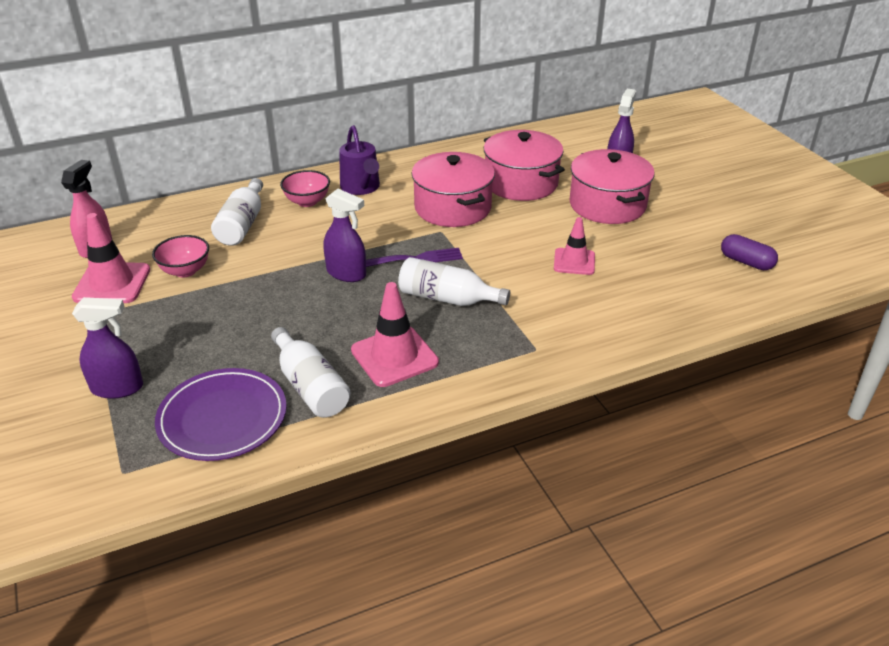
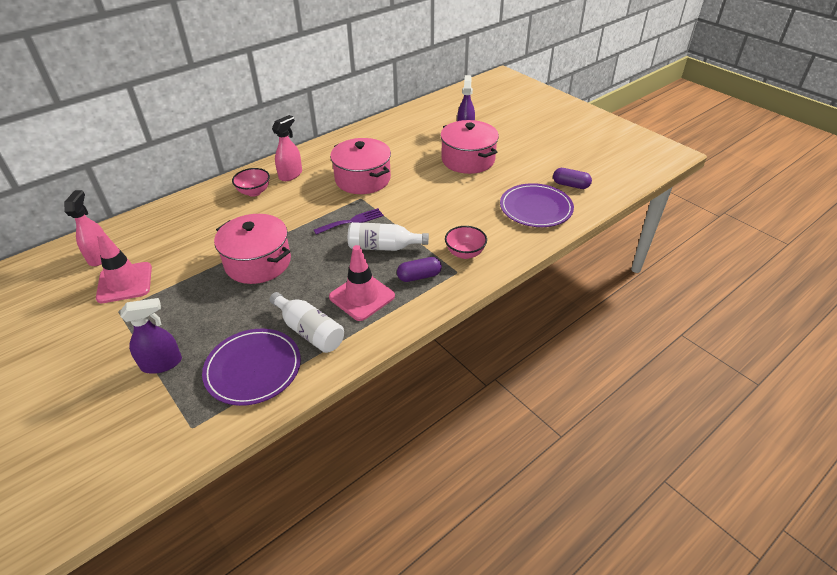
camera: 15 degrees left, 5 degrees up
(185, 271) = (180, 262): pink bowl -> pink bowl (465, 253)
(242, 224) = (211, 218): white bottle -> none
(346, 273) = (304, 241): purple spray bottle -> none
(361, 187) = (290, 174): purple watering can -> pink spray bottle
(481, 345) = (419, 276): none -> purple capsule
(521, 183) = (404, 153): pink pot -> pink pot (258, 262)
(574, 262) = (460, 204): pink traffic cone -> none
(681, 285) = (536, 208): none -> purple plate

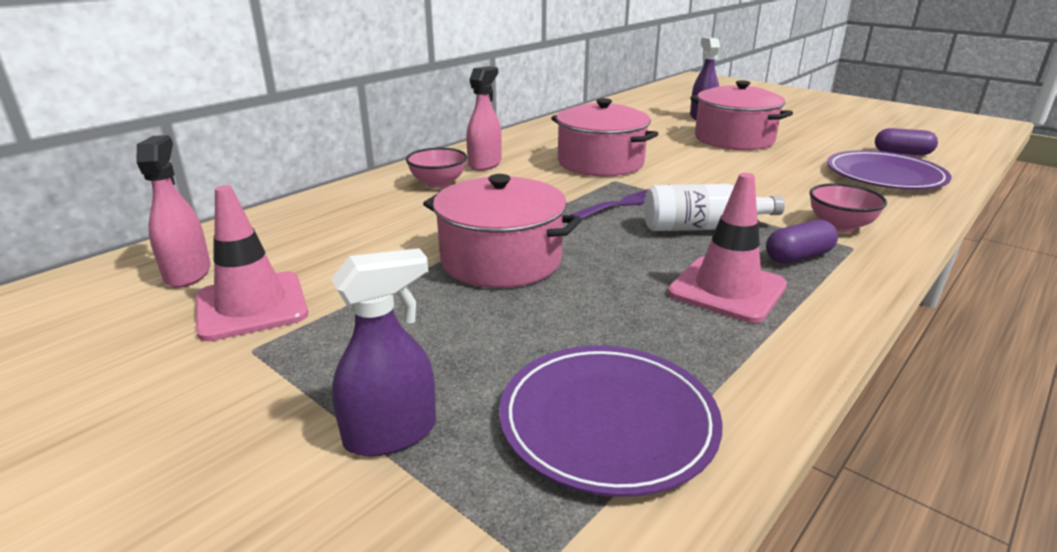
camera: 10 degrees left, 15 degrees down
(309, 331) = (674, 346): white bottle -> none

